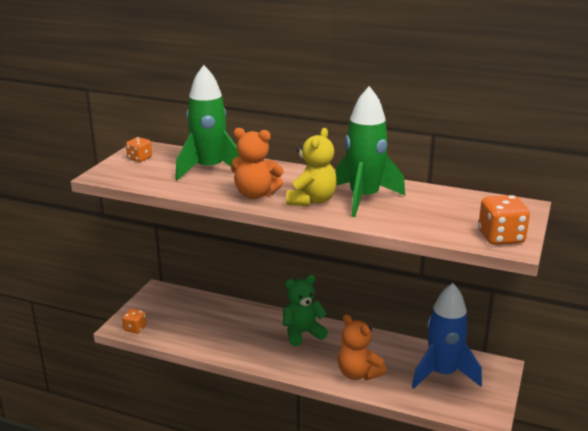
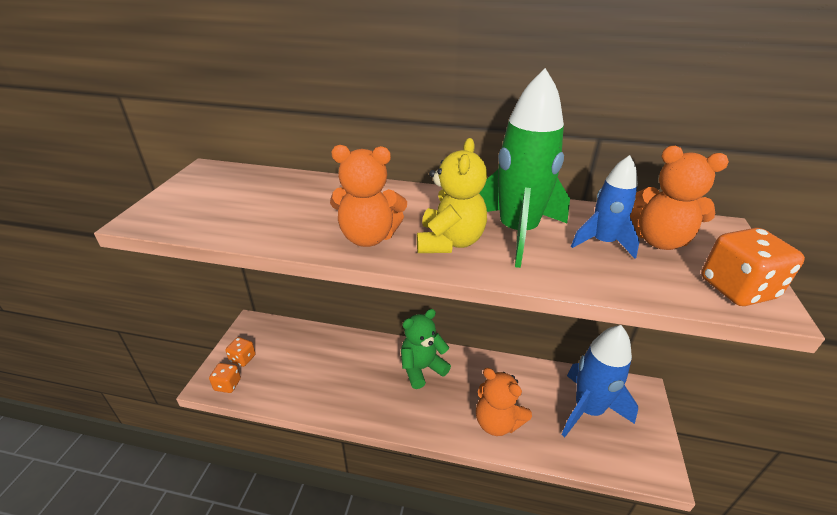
camera: 10 degrees left, 10 degrees up
(139, 158) = (200, 187): orange dice -> orange dice (243, 358)
(209, 169) = (297, 199): green rocket -> none
(424, 208) = (602, 243): none -> blue rocket
(468, 210) = (659, 241): none -> orange teddy bear

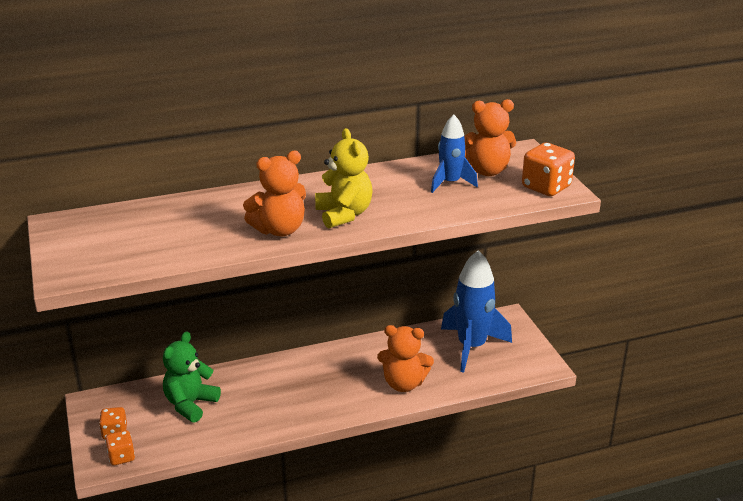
camera: 30 degrees left, 5 degrees down
(422, 368) = (308, 371): green teddy bear -> green teddy bear (190, 404)
(517, 232) = (387, 193): green rocket -> none

